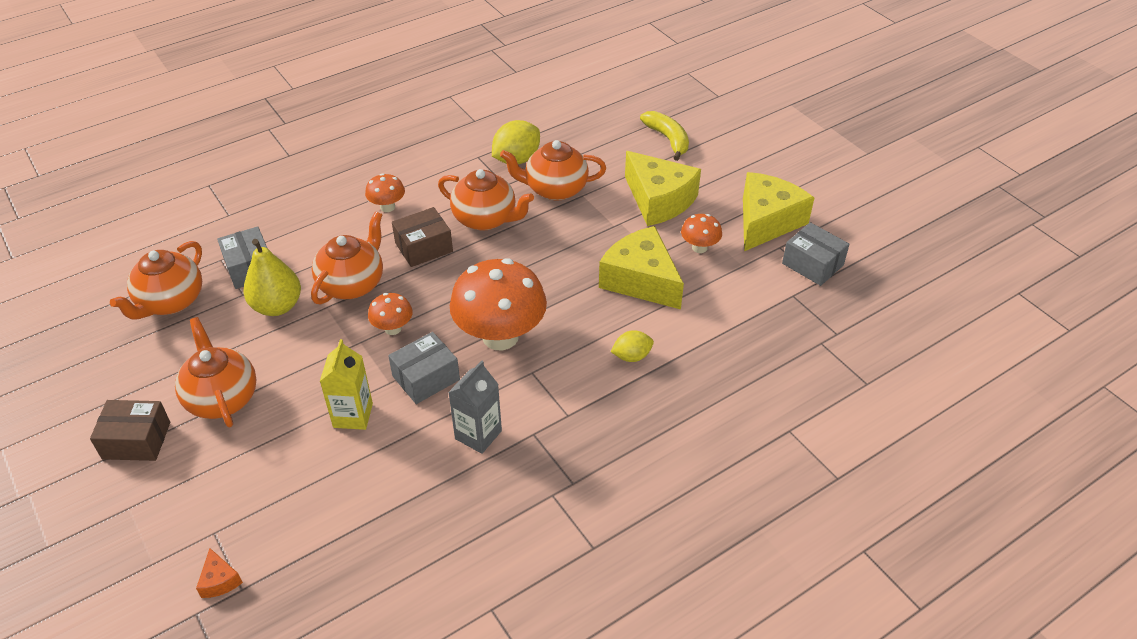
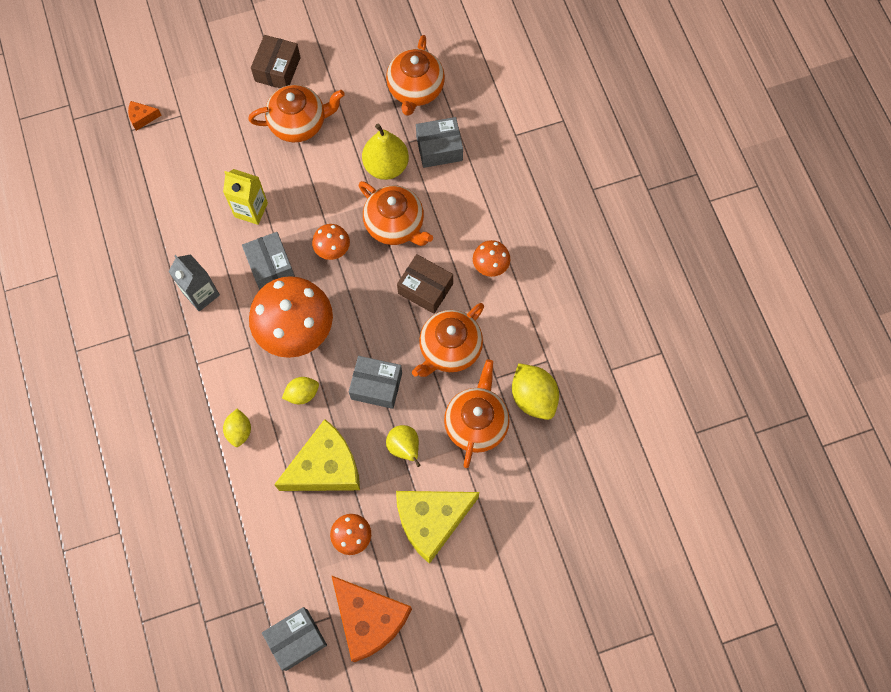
camera: 105 degrees right, 25 degrees up
(170, 302) = (415, 90): orange teapot -> orange teapot turned 120 degrees counterclockwise
(424, 247) = (425, 289): brown box -> brown box turned 45 degrees counterclockwise
(542, 261) = (376, 386): none -> grey box
(571, 315) = (302, 394): none -> yellow lemon
(597, 230) = (404, 448): none -> yellow pear
(668, 139) = (529, 564): yellow banana -> none
(766, 221) = (369, 619): yellow cheese -> orange cheese

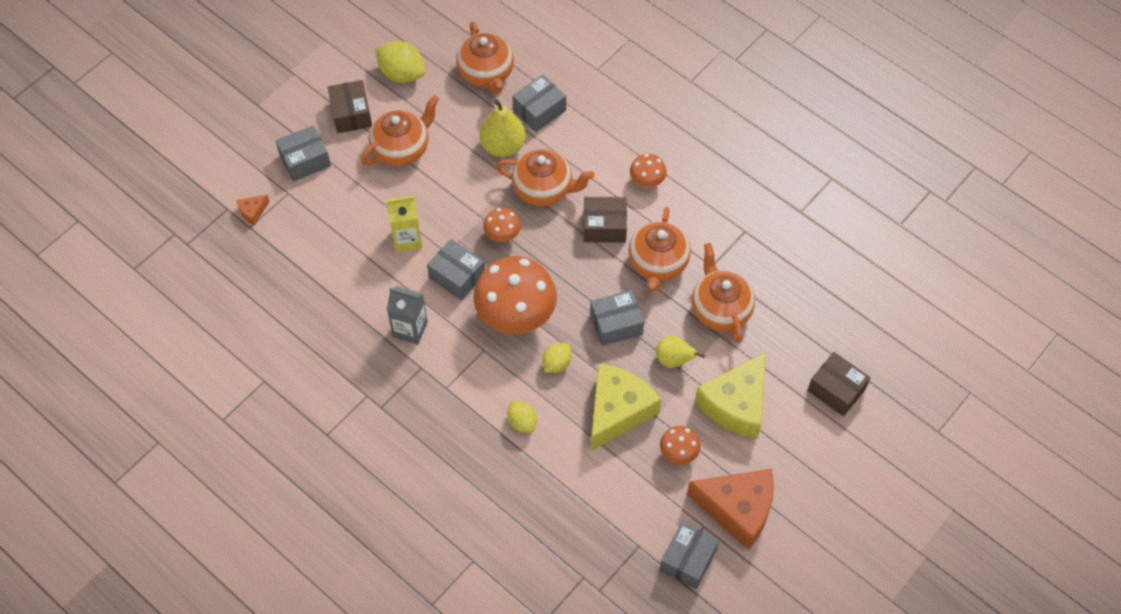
camera: 30 degrees left, 10 degrees down
(213, 93) = (305, 160): none -> grey box
(530, 558) = (836, 390): none -> brown box
(533, 397) = (753, 265): yellow lemon -> yellow lemon (402, 73)

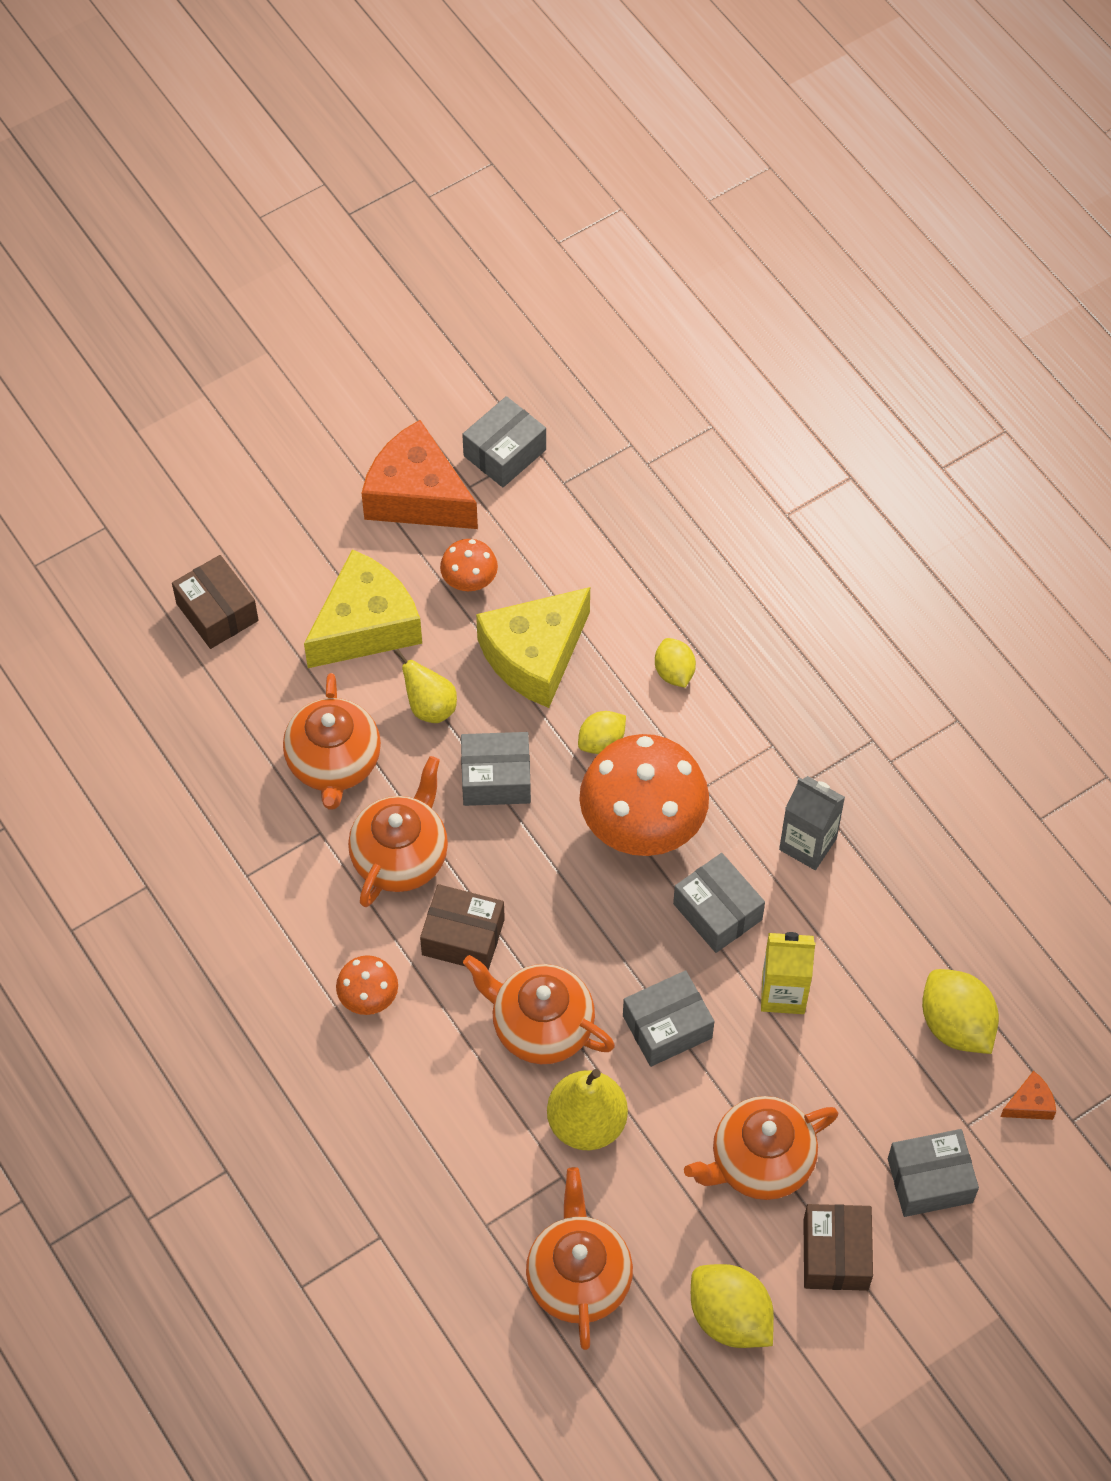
camera: 165 degrees left, 0 degrees up
(301, 245) = (956, 1024): none -> yellow lemon
(502, 235) = (629, 962): orange mushroom -> none
(539, 110) = (505, 1177): grey box -> grey box (667, 1027)

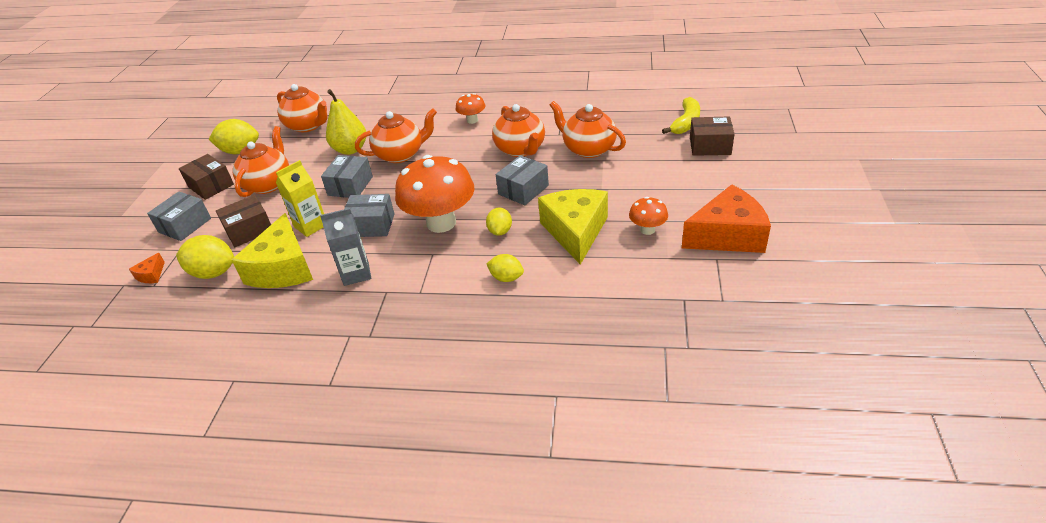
camera: 135 degrees right, 20 degrees down
(168, 676) = (686, 123): none -> yellow banana
(365, 625) = (655, 185): yellow cheese -> yellow cheese (283, 268)
(430, 706) = (585, 186): yellow pear -> none
(463, 937) = (464, 151): brown box -> brown box (249, 230)
(504, 453) = (730, 284): grey box -> none

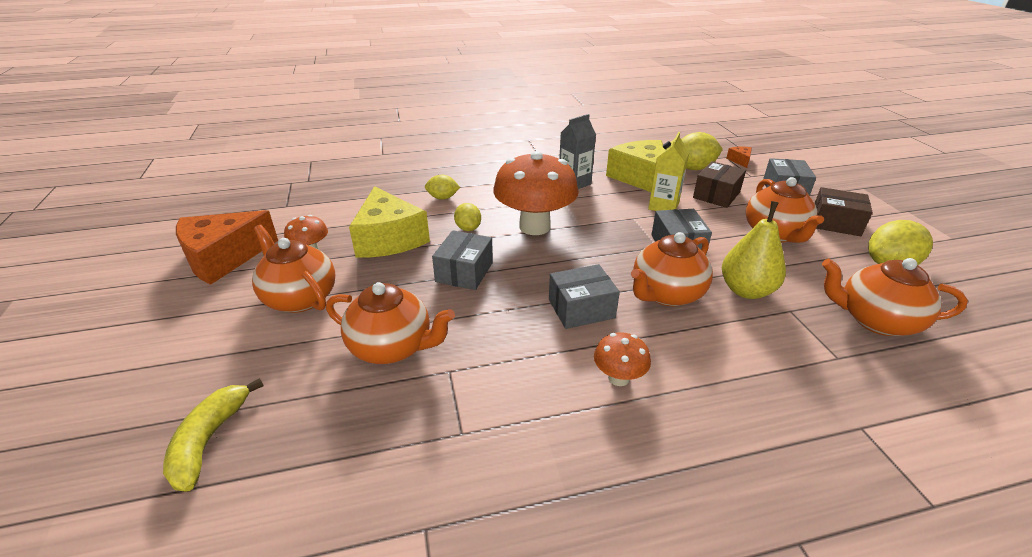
camera: 155 degrees right, 5 degrees down
(371, 225) = (604, 215): grey box -> grey box (581, 309)
(521, 149) = (498, 329): orange teapot -> orange teapot (300, 298)
(710, 146) = (187, 386): brown box -> none

